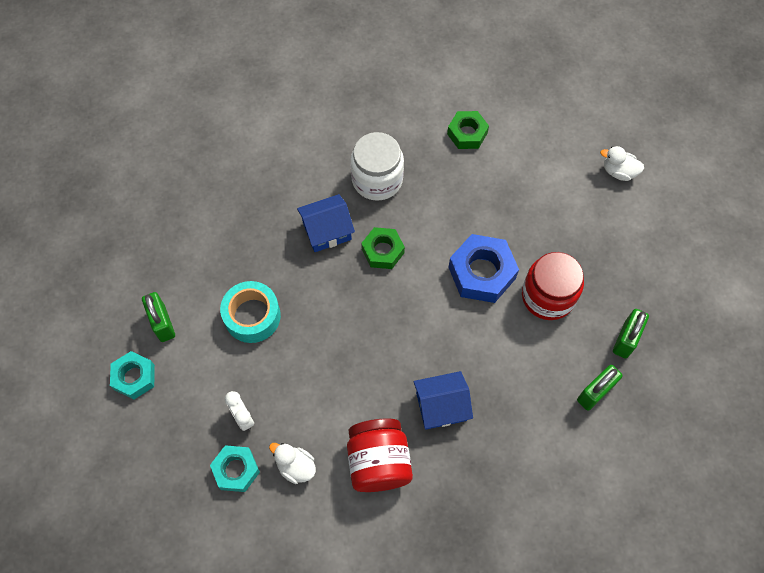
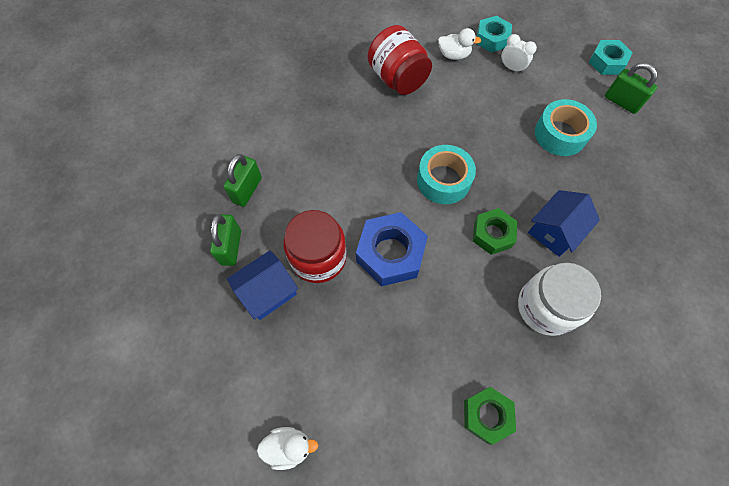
camera: 155 degrees right, 0 degrees up
(397, 319) = (443, 180): none -> turquoise tape
(441, 406) = (371, 130): blue house -> blue house (268, 291)

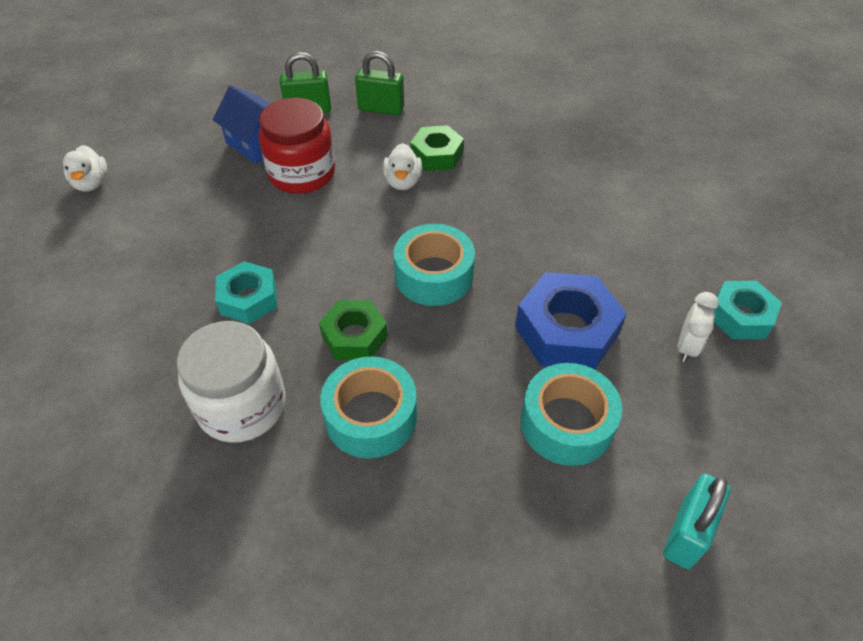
camera: 80 degrees right, 15 degrees down
(390, 253) = (313, 233): blue nut -> blue nut (566, 331)
(398, 79) = (597, 211): red jar -> none
(453, 55) = (676, 269): white duck -> white duck (403, 182)
(487, 415) = (98, 343): green nut -> green nut (437, 155)
(555, 231) = (371, 416): blue house -> turquoise tape
(607, 62) = (785, 509): turquoise nut -> turquoise nut (248, 299)
(621, 102) = (686, 533): green padlock -> turquoise padlock

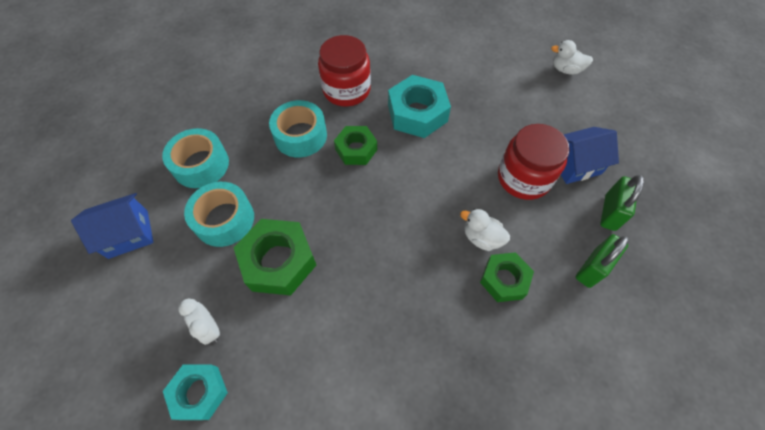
camera: 120 degrees right, 10 degrees up
(242, 406) = (346, 90): white jar -> red jar
(248, 299) = (417, 113): turquoise nut -> turquoise nut, size x1.57
(434, 275) = (375, 211): turquoise tape -> turquoise tape (201, 165)
(566, 331) = (278, 261): blue nut -> green nut
(686, 533) = (128, 234): turquoise padlock -> blue house

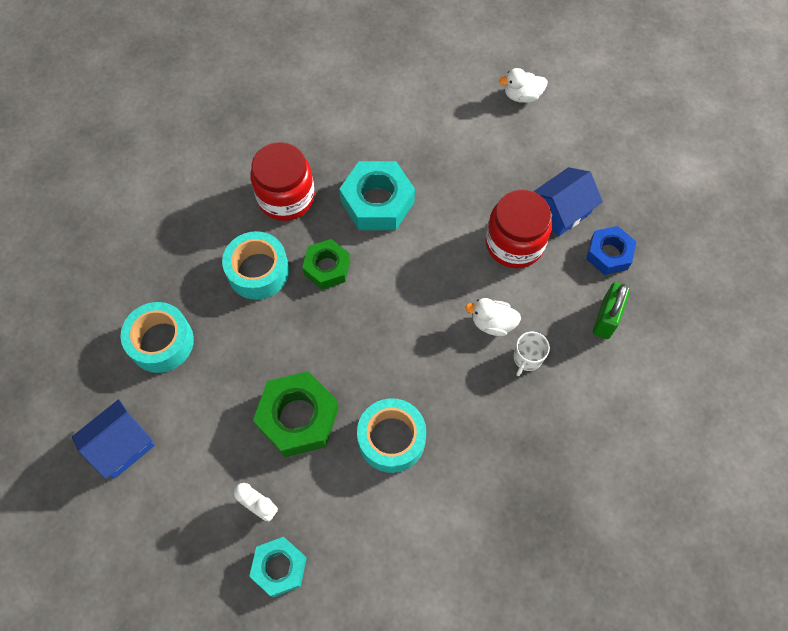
camera: 20 degrees left, 5 degrees up
(224, 219) = (219, 394): turquoise tape -> turquoise tape (391, 439)
(504, 279) = (527, 358): green nut -> white mug
(610, 212) = (609, 254): green padlock -> blue nut

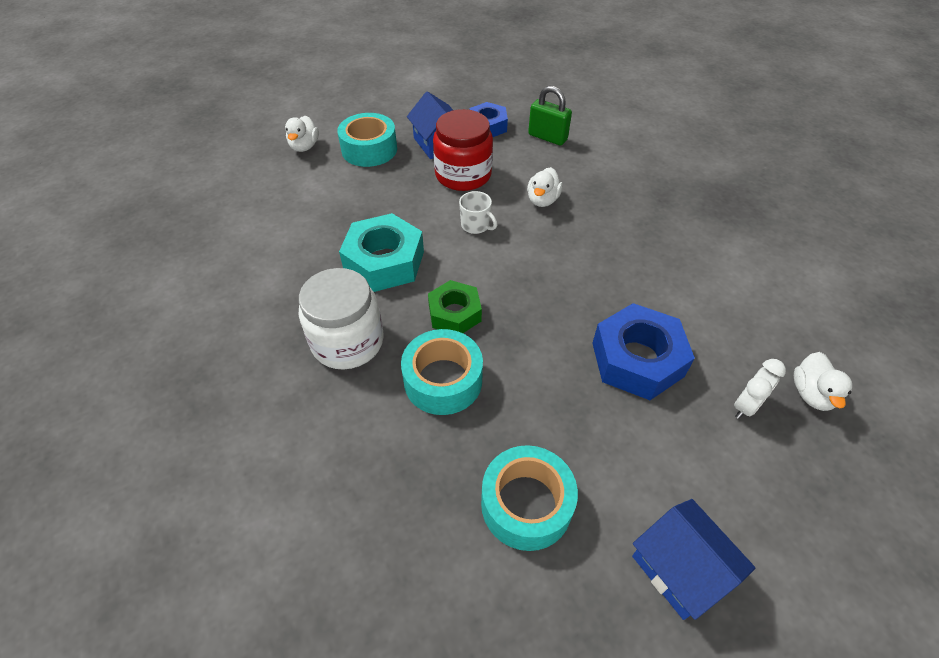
camera: 80 degrees left, 15 degrees down
(279, 567) = (811, 394): turquoise nut -> white duck
(286, 197) = (347, 342): red jar -> white jar
(298, 418) = (637, 359): green nut -> blue nut
(391, 439) = (659, 284): turquoise tape -> turquoise tape (369, 149)
(527, 358) = (580, 185): white mug -> white mug (476, 225)

